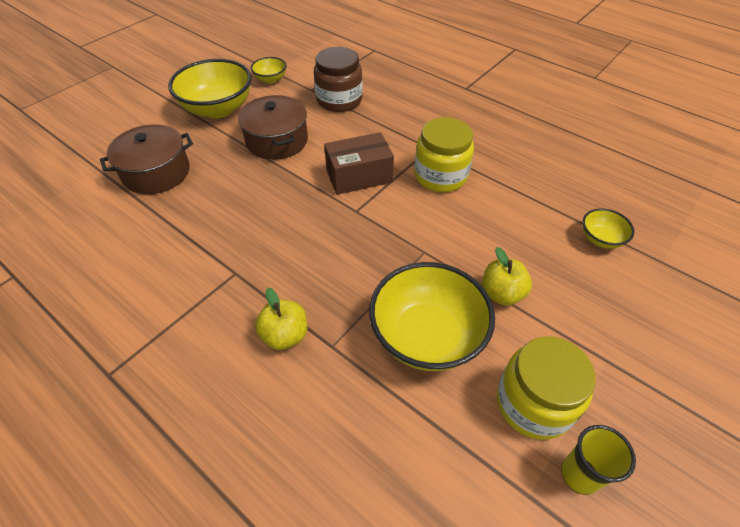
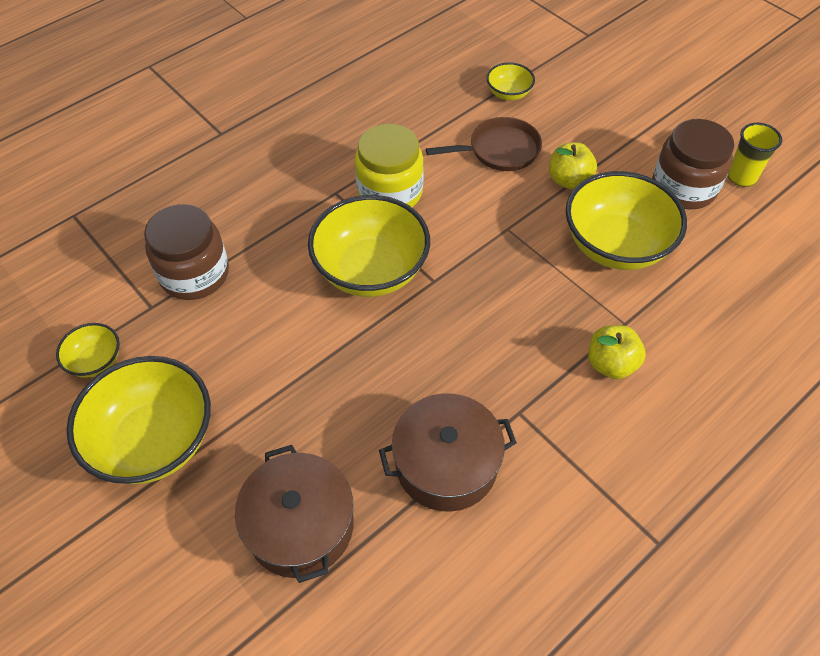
camera: 80 degrees left, 5 degrees up
(277, 140) = (268, 358): brown pot -> brown pot (446, 464)
(359, 176) = (371, 270): brown box -> yellow bowl
(519, 238) = (500, 150): none -> brown pan
(533, 403) = (683, 187): yellow jar -> brown jar

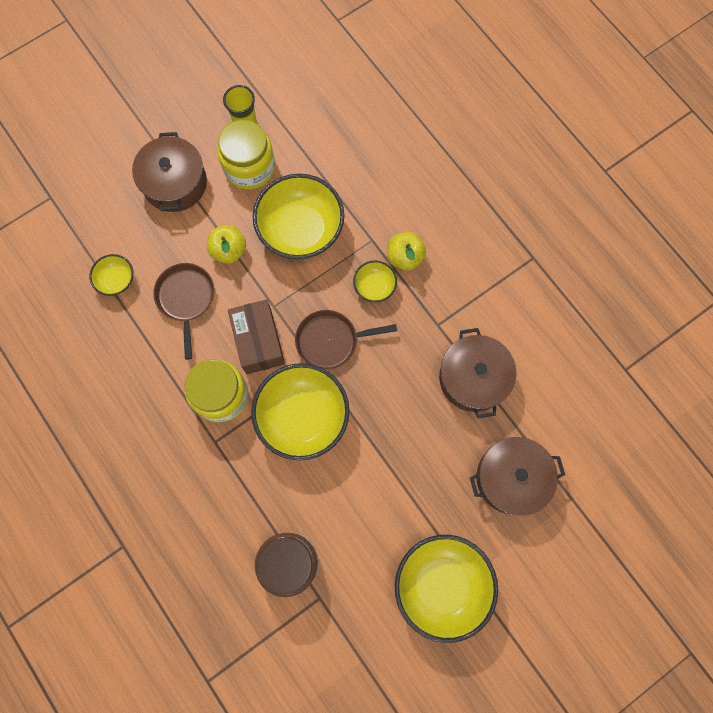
camera: 85 degrees left, 20 degrees up
(96, 361) = (368, 639): yellow bowl -> yellow bowl (374, 287)
(460, 219) = (258, 341): none -> brown box
(473, 290) = (331, 341): none -> brown pan
(638, 125) = (175, 183): none -> brown pot
(683, 187) = (249, 167): brown jar -> yellow jar

